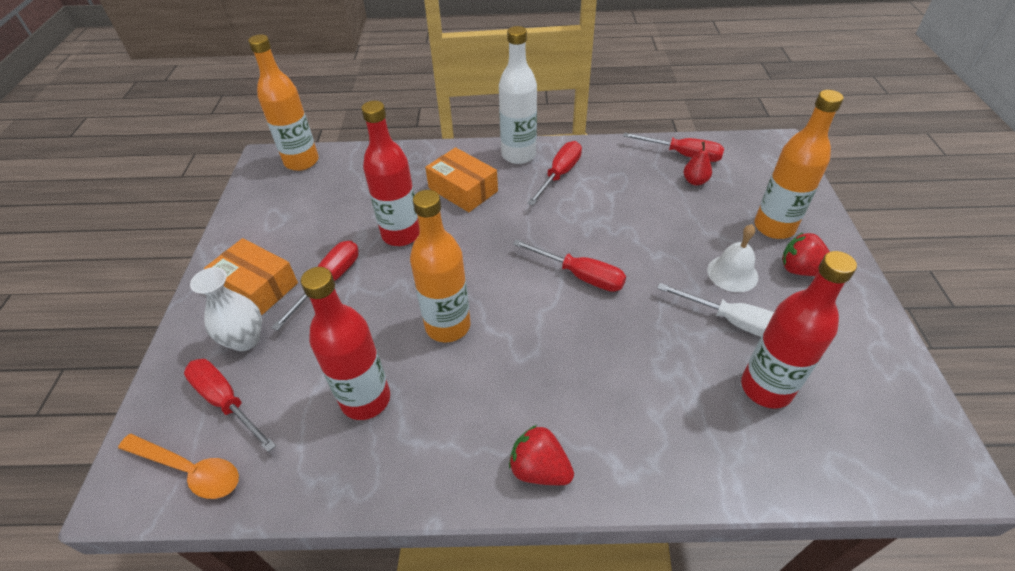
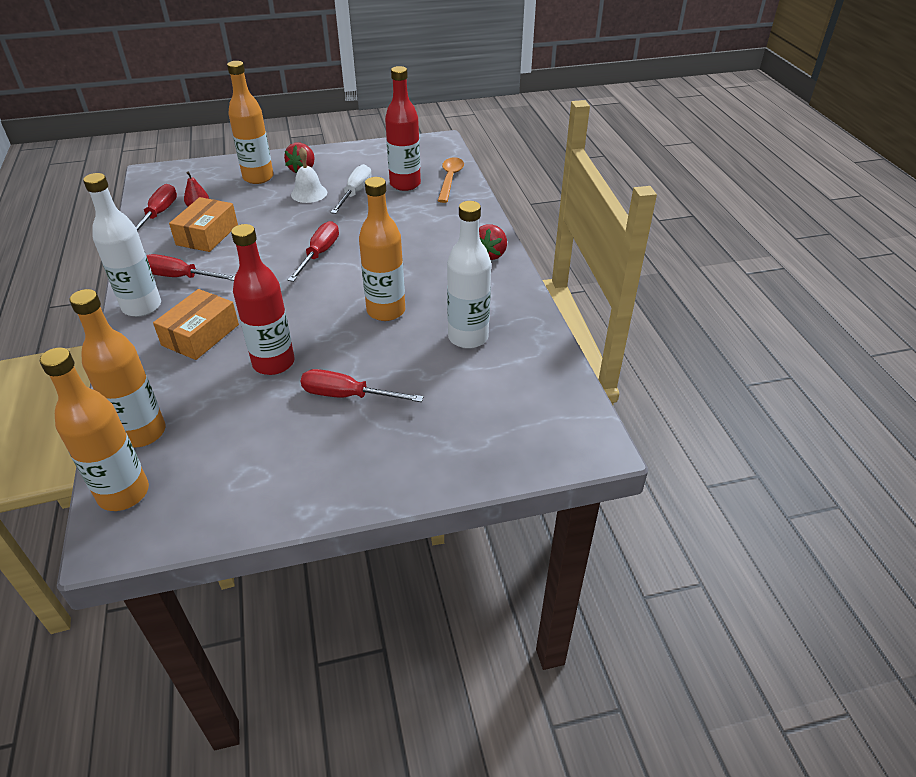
camera: 105 degrees left, 5 degrees down
(189, 470) = (563, 413): orange spoon -> orange spoon (450, 179)
(226, 402) = (499, 417): red screwdriver -> none
(245, 340) = (431, 431): white vase -> none
(257, 286) = (361, 449): orange box -> orange box (207, 235)
(356, 165) = (142, 433): none -> orange bottle
(366, 399) = (468, 337): red bottle -> white bottle

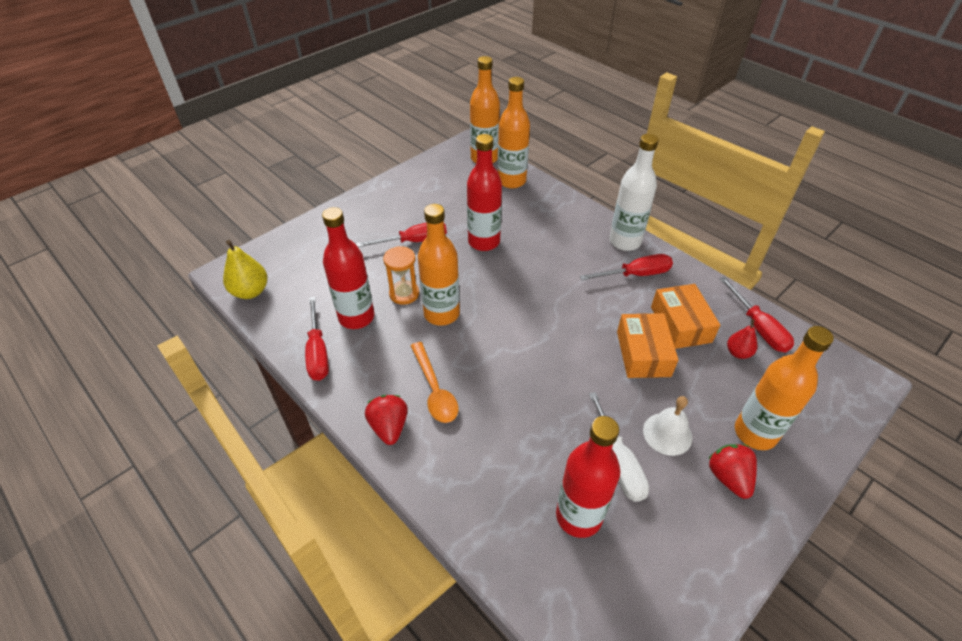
camera: 150 degrees right, 5 degrees up
(200, 335) = (556, 240): orange box -> orange box (643, 353)
(319, 254) = (556, 348): red screwdriver -> red screwdriver (318, 352)
(406, 341) = (404, 294): none -> orange hourglass
(450, 179) = (530, 564): orange spoon -> orange spoon (434, 390)
(468, 337) = (356, 317): white bottle -> red bottle
(570, 408) = (250, 291): none -> yellow pear

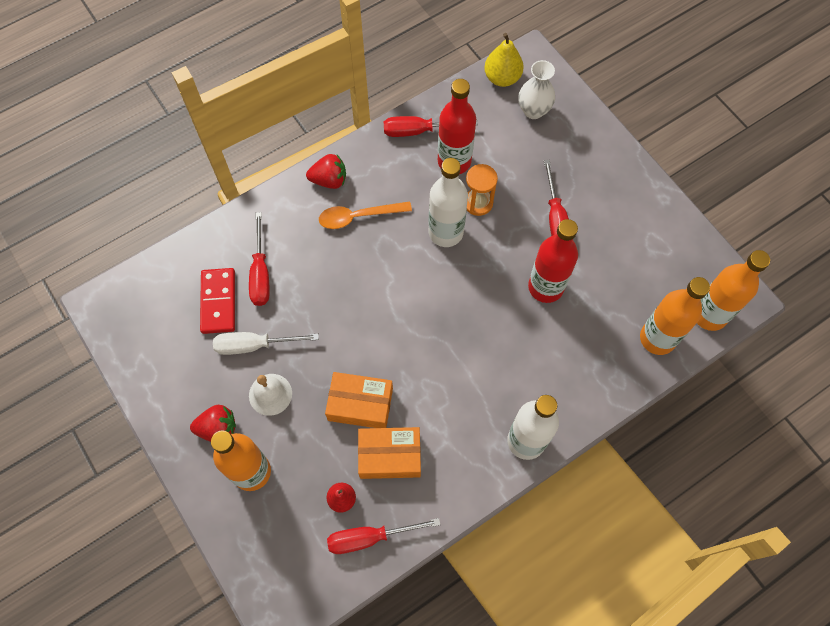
camera: 100 degrees right, 20 degrees up
(294, 265) = (533, 110): none -> white vase
(441, 314) = (445, 232): orange bottle -> white bottle
(578, 516) = (218, 302): red bottle -> red domino
(635, 274) = (470, 434): red screwdriver -> red screwdriver (261, 273)

